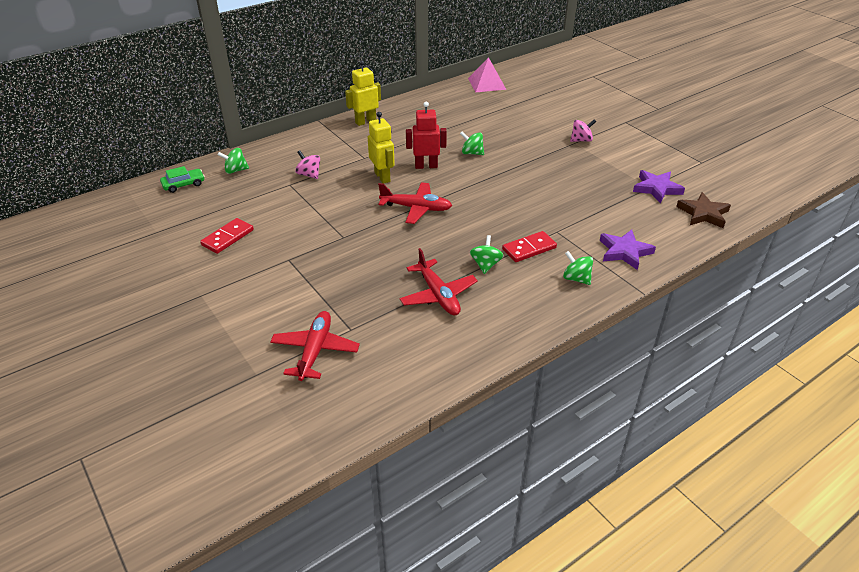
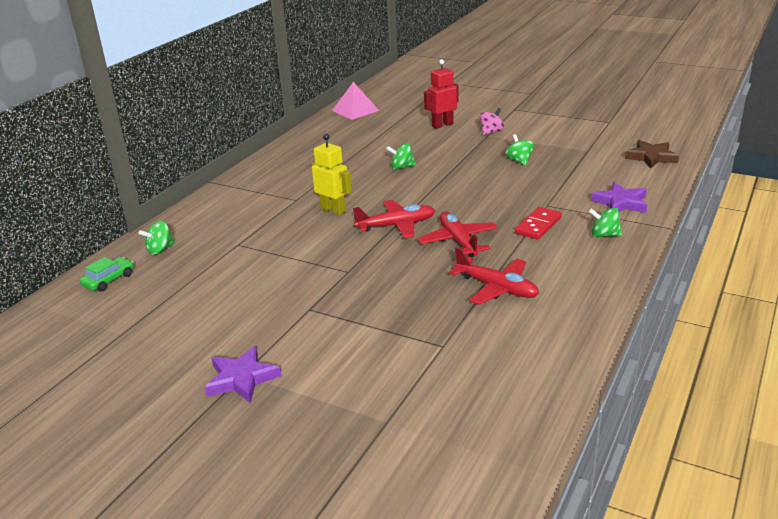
camera: 25 degrees left, 10 degrees down
(227, 237) = (217, 311): red domino -> none
(309, 174) = (251, 230): pink spinning top -> none
(315, 350) = (426, 377): red plane -> red plane (458, 241)
(365, 121) = (264, 170): yellow robot -> none
(426, 166) = (368, 189): red robot -> red robot (442, 125)
(485, 265) = (513, 250): green spinning top -> green spinning top (519, 161)
(656, 188) = (594, 150): purple star -> purple star (242, 379)

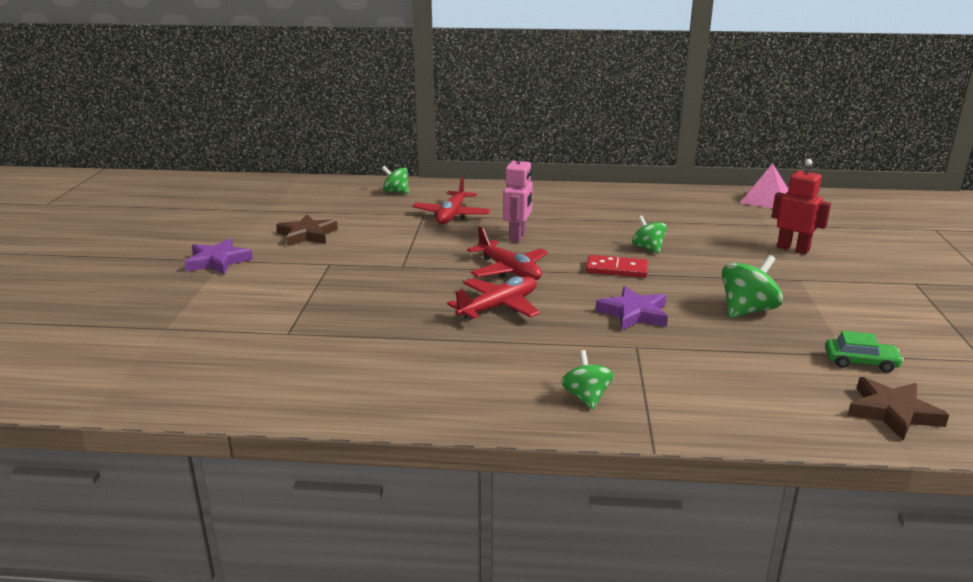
camera: 65 degrees right, 5 degrees down
(109, 280) = (341, 188): green car -> green car (860, 362)
(223, 314) = (307, 235): none -> brown star
(333, 210) = (517, 236): yellow robot -> pink robot
(491, 132) = (814, 280): pink spinning top -> none
(497, 288) = (409, 344): red plane -> red plane (451, 215)
(519, 161) = (747, 310): green spinning top -> green spinning top, size x1.51
(538, 225) = (574, 348): red domino -> red domino (616, 269)
(621, 203) = (696, 400): purple star -> purple star (634, 313)

